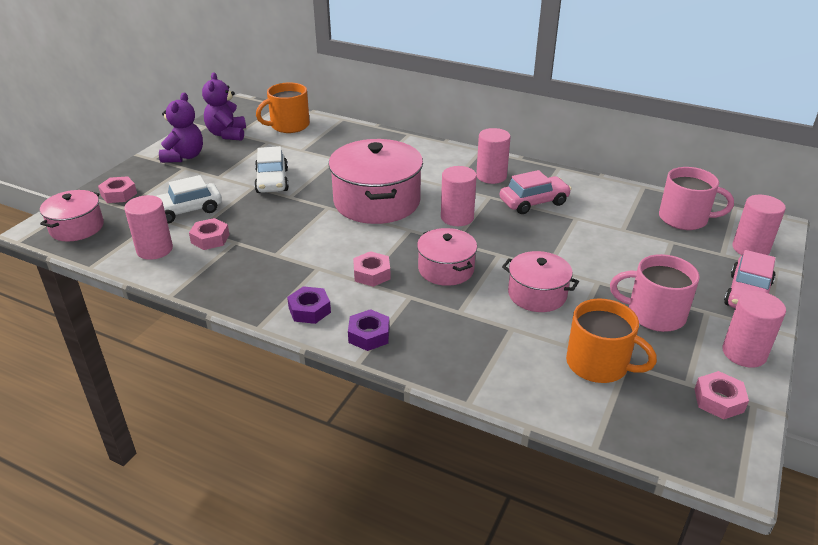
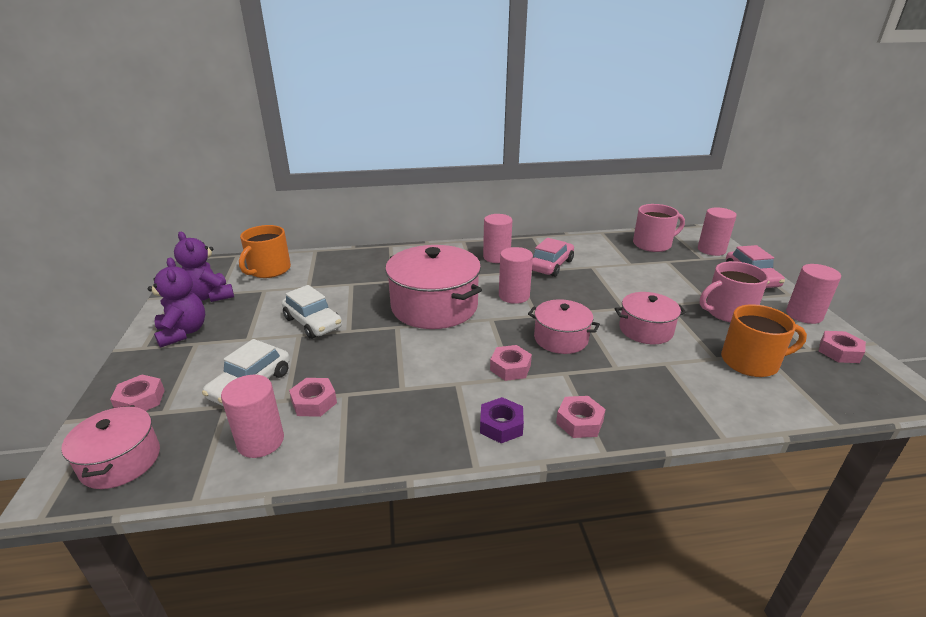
camera: 35 degrees left, 5 degrees down
(369, 335) = (579, 422): purple nut -> pink nut

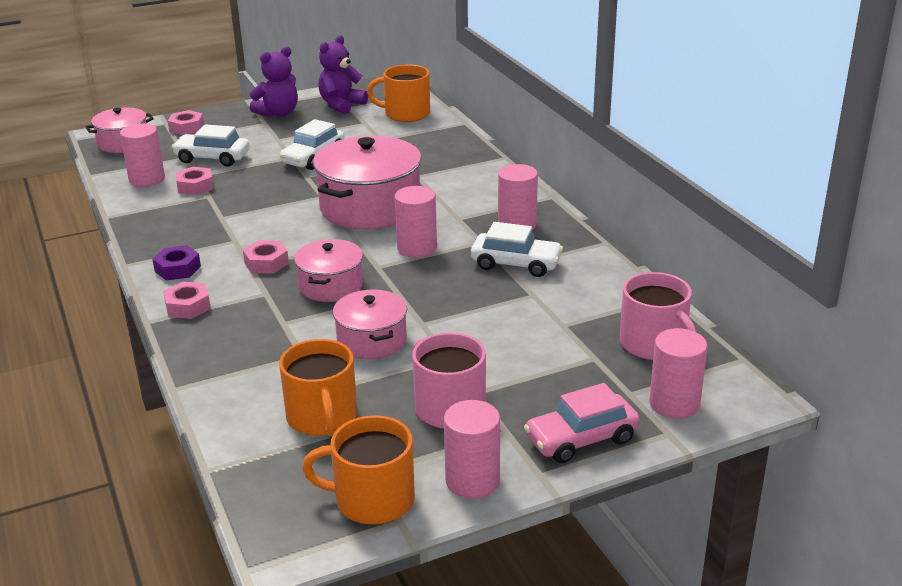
camera: 75 degrees right, 0 degrees up
(551, 265) = (516, 264): pink car -> white car
(839, 352) = (372, 499): pink nut -> orange mug

